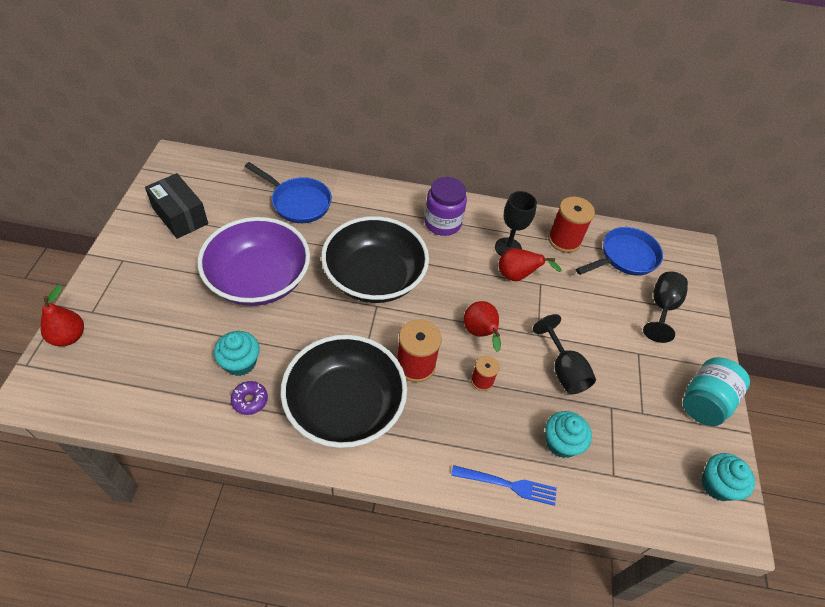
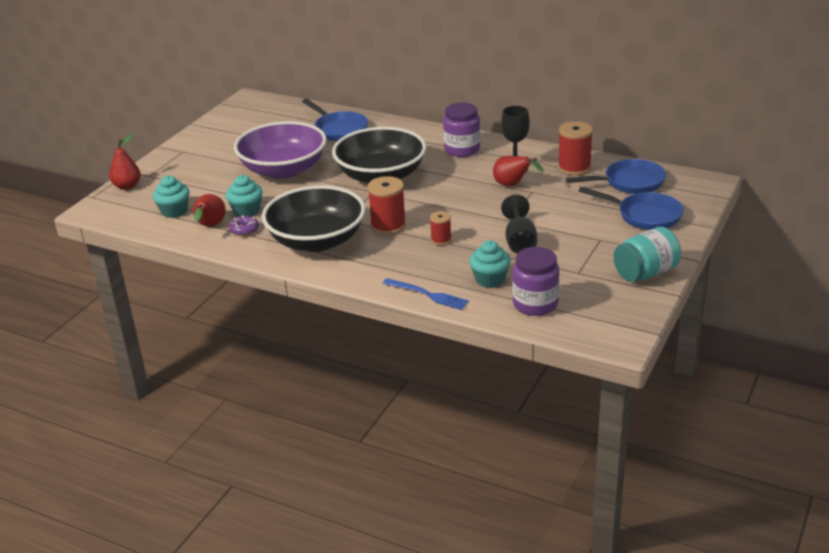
camera: 25 degrees right, 20 degrees down
(180, 216) = (238, 131): black box -> none
(480, 333) = (456, 214): red pear -> red pear (210, 226)
(625, 478) = (535, 304): none -> purple jar
(661, 308) = (644, 215): black goblet -> blue pan
(717, 485) = (621, 318): turquoise cupcake -> turquoise cupcake (174, 211)

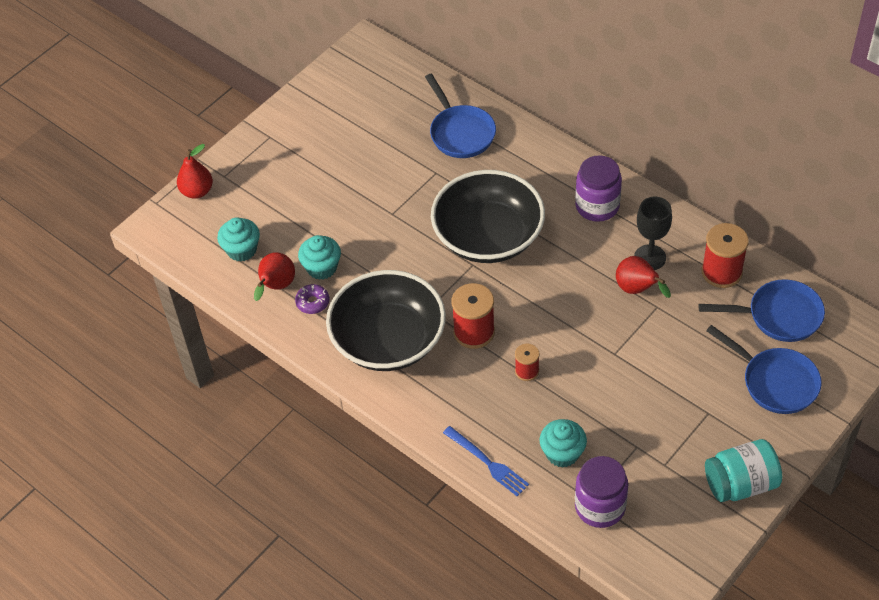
camera: 15 degrees right, 20 degrees up
(283, 169) = (378, 199): purple bowl -> none
(519, 242) = (615, 395): black goblet -> none

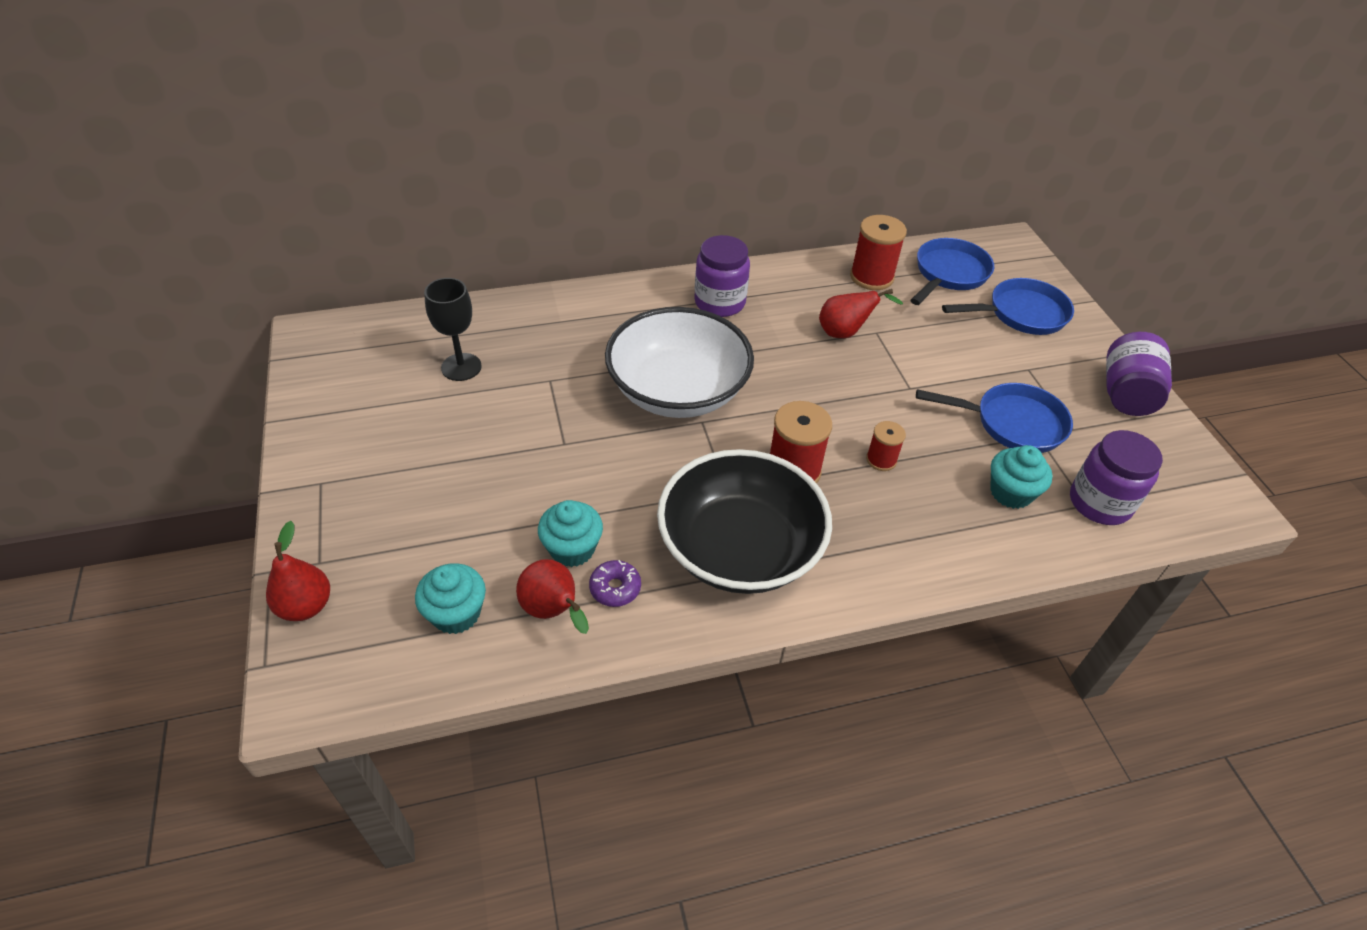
camera: 60 degrees left, 5 degrees down
(460, 133) = (521, 335): blue pan -> blue pan (1012, 423)
(487, 463) = (984, 560): blue fork -> none
(488, 237) = (678, 390): black bowl -> white bowl
(650, 257) = (814, 306): black goblet -> black goblet (461, 367)
(740, 484) = (1126, 394): turquoise jar -> purple jar

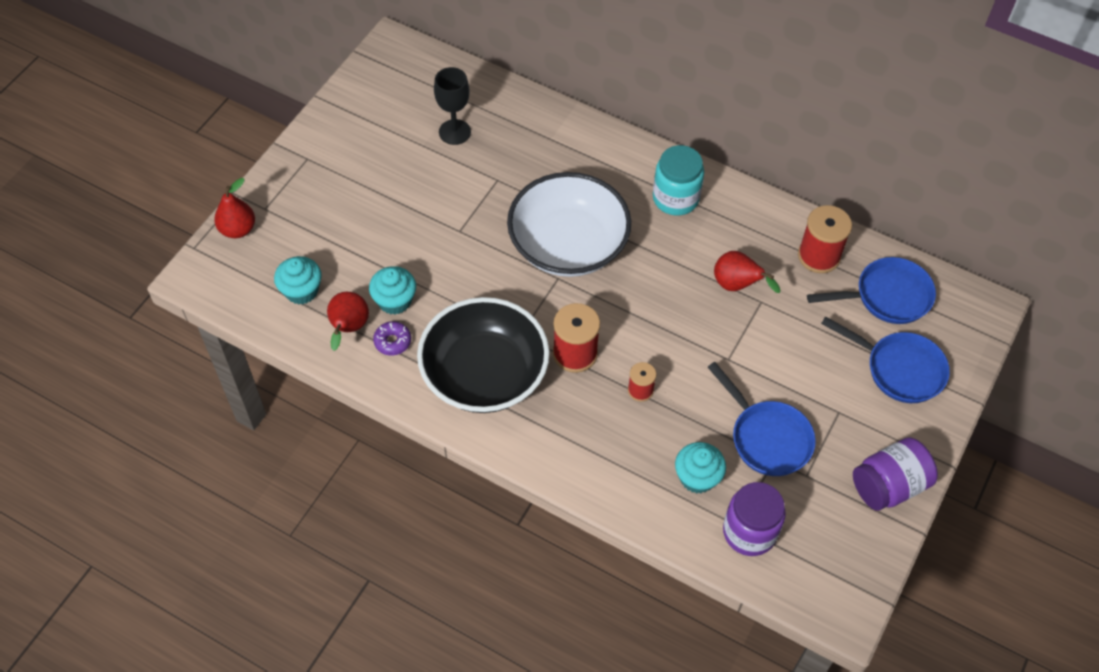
camera: 45 degrees right, 10 degrees up
(719, 302) = (675, 198): purple jar -> turquoise jar

